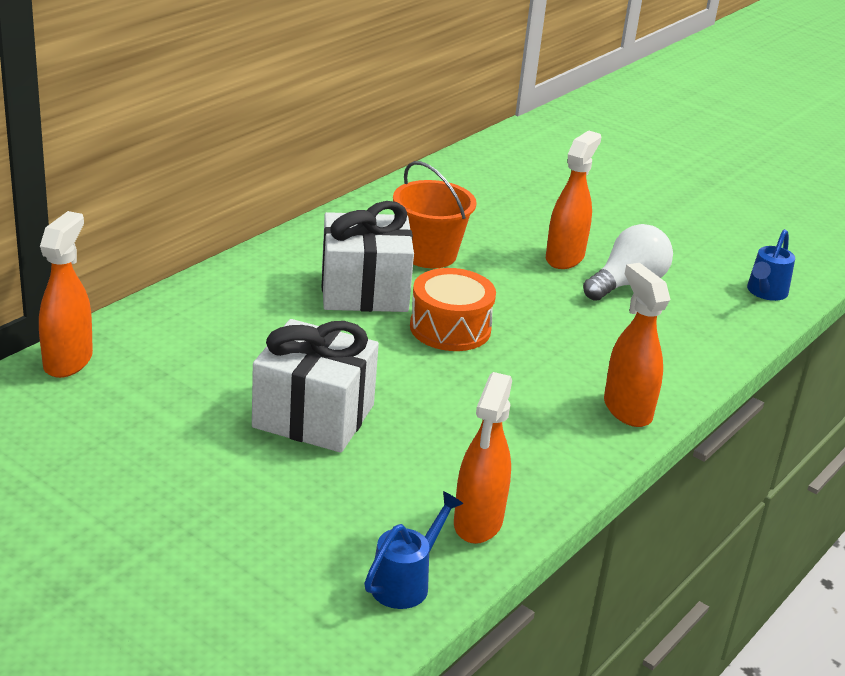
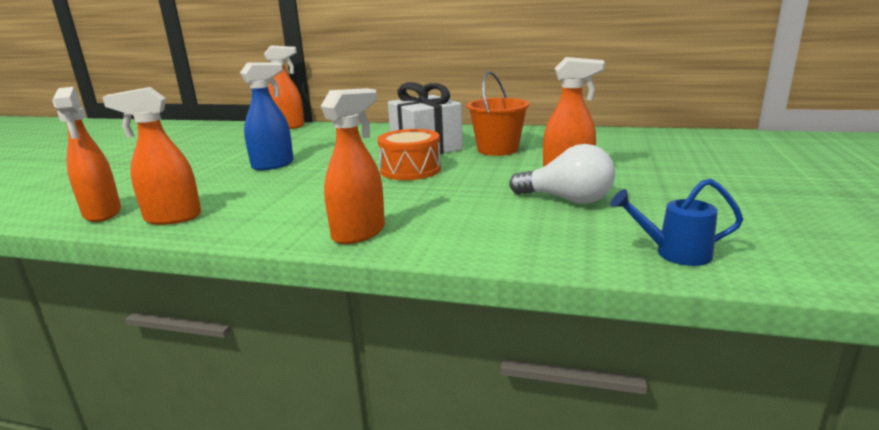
camera: 70 degrees right, 10 degrees down
(313, 416) = (273, 165): white gift -> blue spray bottle
(406, 582) = (102, 213): blue watering can -> orange spray bottle

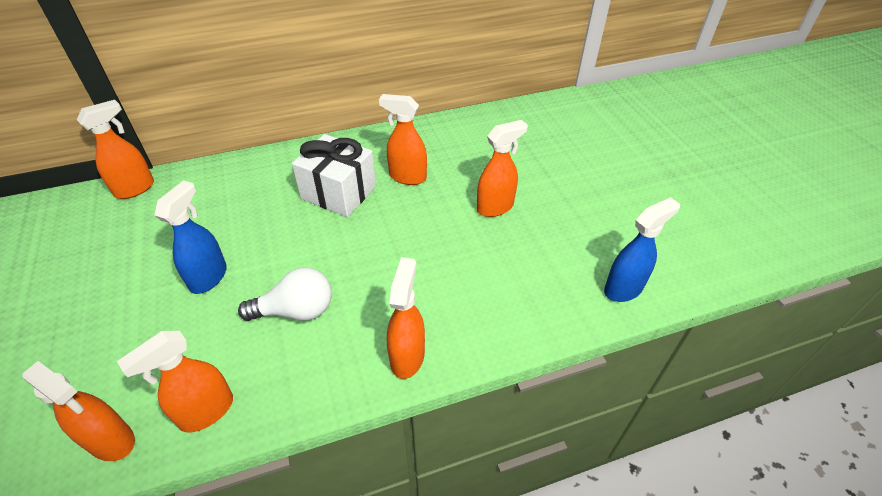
camera: 35 degrees left, 25 degrees up
(410, 170) = (360, 239): orange drum -> none
(497, 149) = (407, 177): orange bucket -> orange spray bottle
(567, 200) = (519, 244): white light bulb -> white light bulb (296, 311)
(674, 253) = (623, 288): blue watering can -> blue spray bottle

